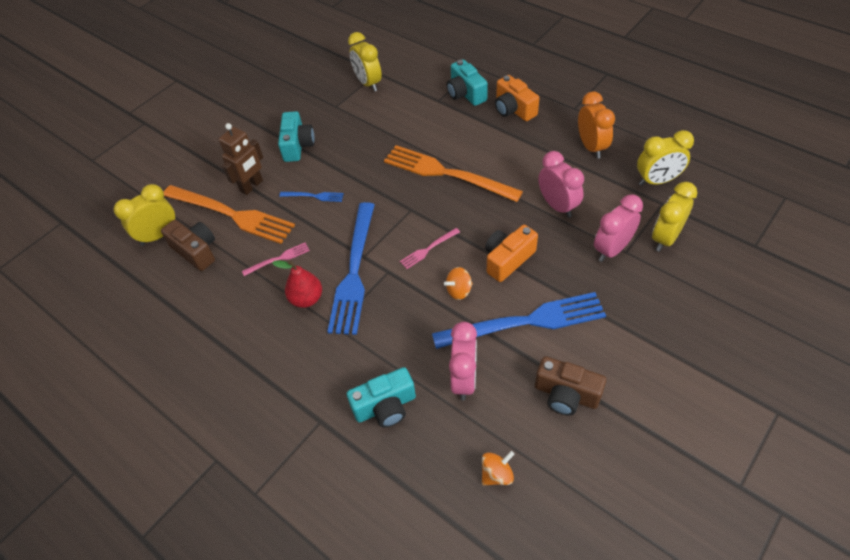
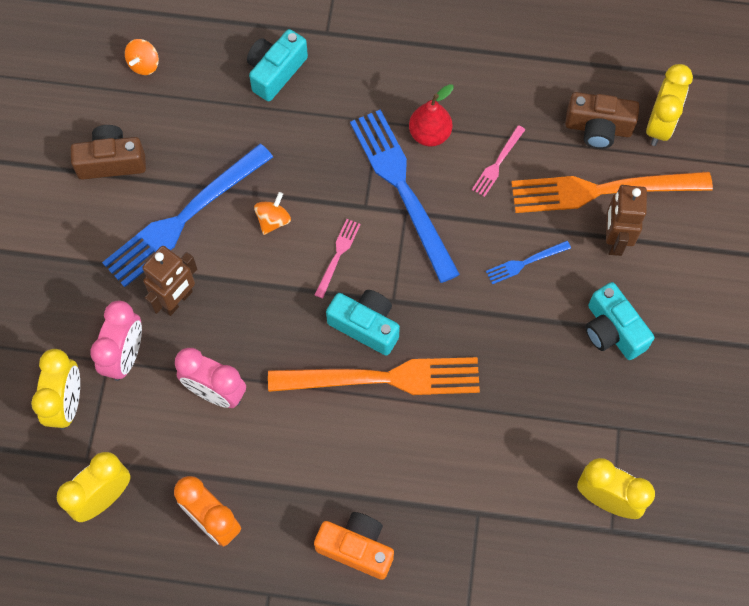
camera: 145 degrees right, 15 degrees up
(464, 379) = (216, 130): pink clock -> none
(465, 93) = (446, 549): turquoise camera -> turquoise camera (365, 326)
(508, 260) = (239, 285): orange camera -> none
(558, 268) = (177, 300): none -> brown robot

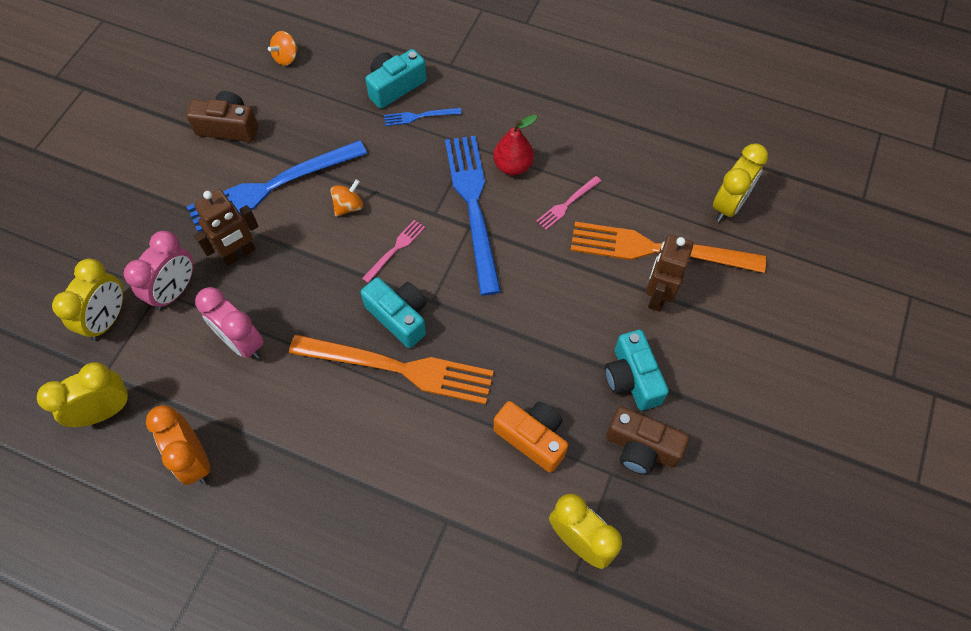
camera: 15 degrees right, 5 degrees down
(356, 548) = (319, 522): orange camera -> orange camera (532, 438)
(525, 262) = (566, 296): blue fork -> blue fork (419, 116)
(598, 128) = (669, 195): brown camera -> brown camera (641, 448)

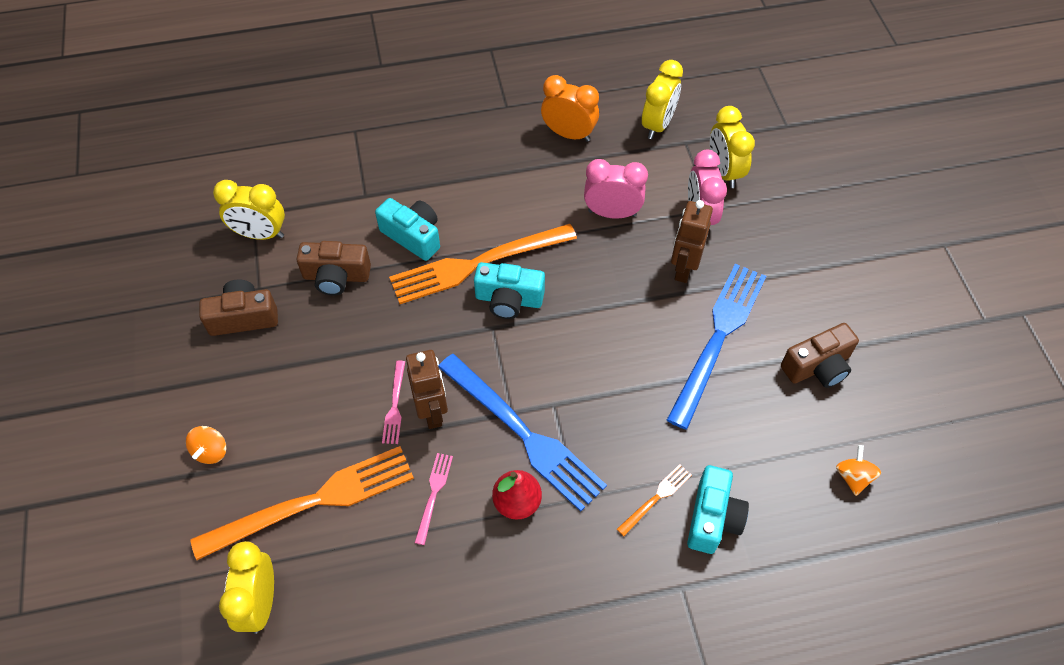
camera: 145 degrees right, 5 degrees down
(348, 206) = (635, 362): orange spinning top -> orange spinning top (211, 451)
(395, 249) = (560, 350): pink fork -> pink fork (395, 405)
(419, 116) = (656, 498): blue fork -> orange fork
(532, 438) = (336, 276): orange camera -> brown camera
(632, 378) = (278, 365): turquoise camera -> turquoise camera (413, 236)
(657, 296) = (291, 452): brown robot -> brown robot (432, 412)

